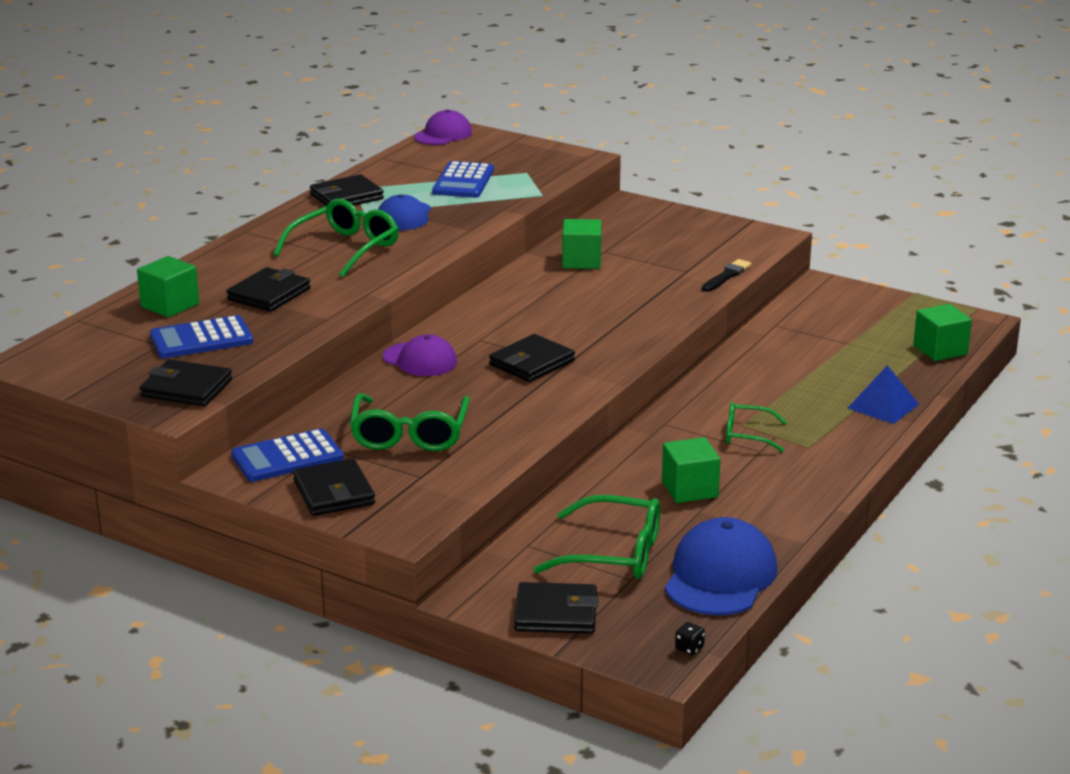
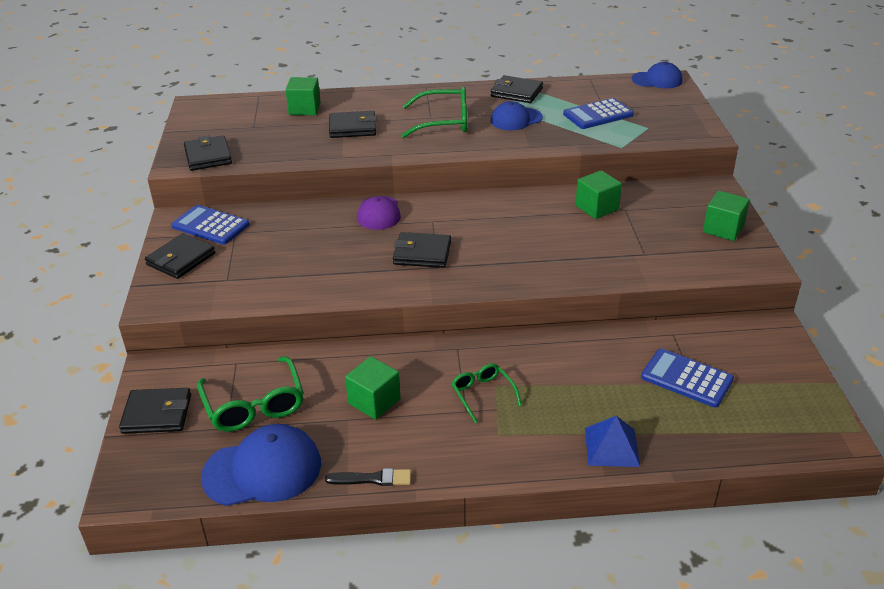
camera: 55 degrees right, 10 degrees up
(201, 339) = (273, 134): blue calculator -> blue calculator (686, 378)
(409, 434) = (278, 252): green glasses -> none
(443, 134) = (657, 80): purple cap -> blue cap
(556, 613) = (157, 414): black wallet -> black wallet turned 60 degrees counterclockwise
(689, 648) = (152, 497): black dice -> none
(726, 276) = (662, 274): black brush -> black brush (372, 479)
(940, 350) = (753, 440): green cube -> green cube (723, 229)

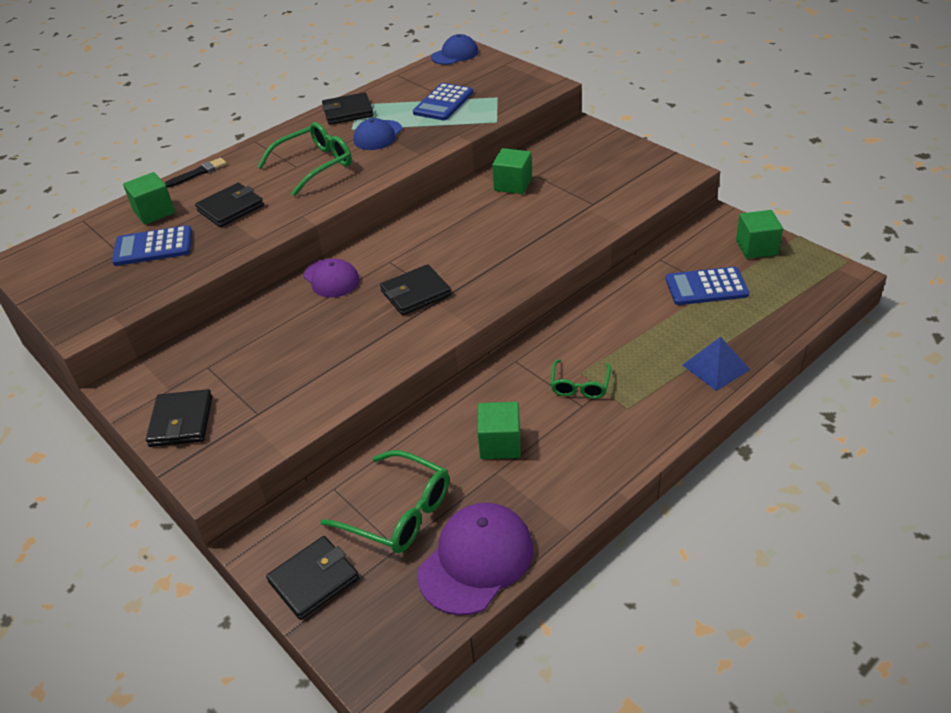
camera: 35 degrees left, 5 degrees up
(208, 156) = (107, 304): black wallet -> none
(210, 226) = (171, 374): blue calculator -> blue calculator (153, 247)
(262, 470) = (476, 560): blue cap -> purple cap
(372, 479) = (575, 505): black brush -> black brush (198, 173)
(483, 395) = (580, 385): green glasses -> green glasses turned 105 degrees counterclockwise
(723, 229) = (625, 157): green cube -> green cube (756, 247)

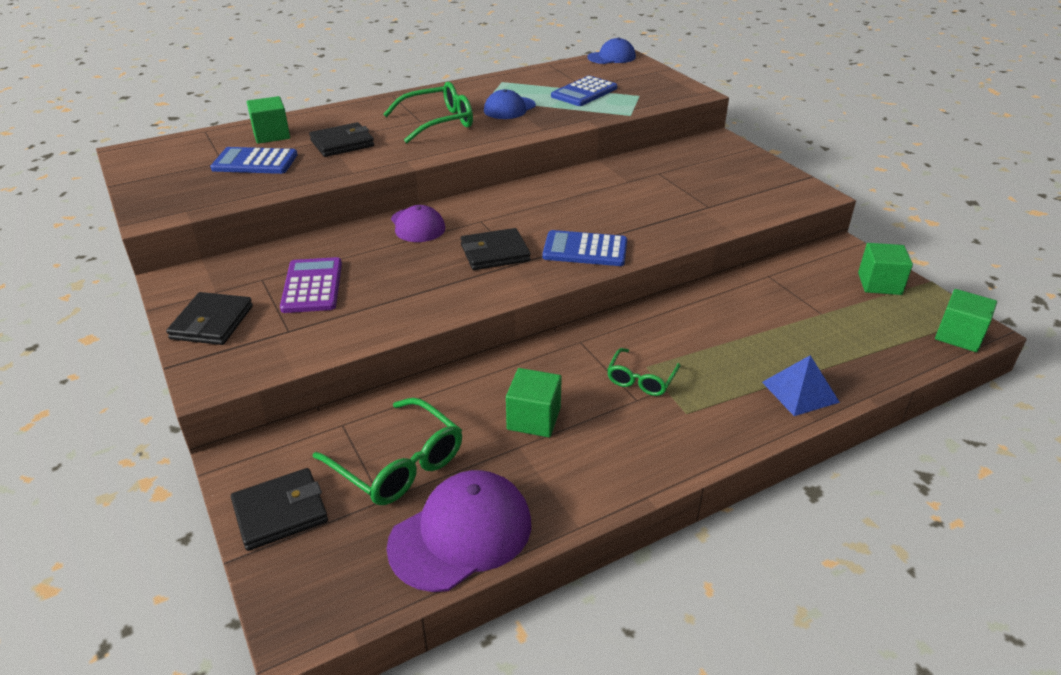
camera: 10 degrees right, 5 degrees down
(198, 173) = (327, 111): black brush -> none
(259, 363) = (312, 286): none -> purple calculator
(348, 112) = (489, 86): black wallet -> none
(513, 184) = (631, 176): green cube -> green cube (959, 336)
(706, 287) = (812, 311): blue calculator -> blue calculator (585, 249)

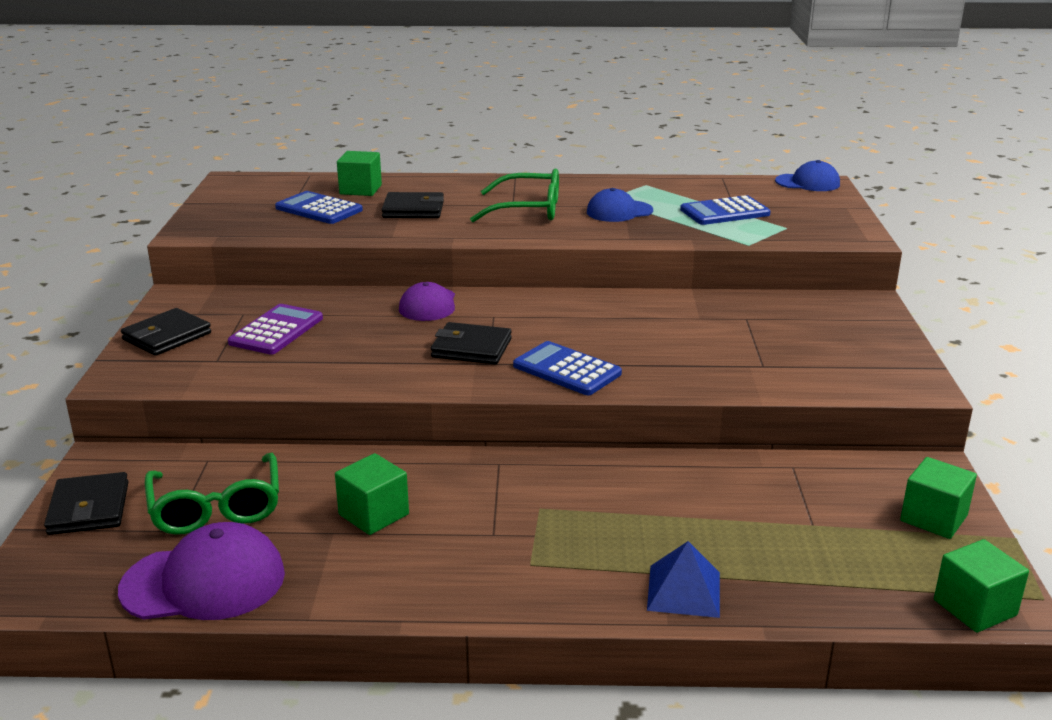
camera: 30 degrees right, 10 degrees down
(280, 512) = (89, 508): black wallet -> black wallet turned 75 degrees clockwise
(641, 379) = (520, 517): green glasses -> none

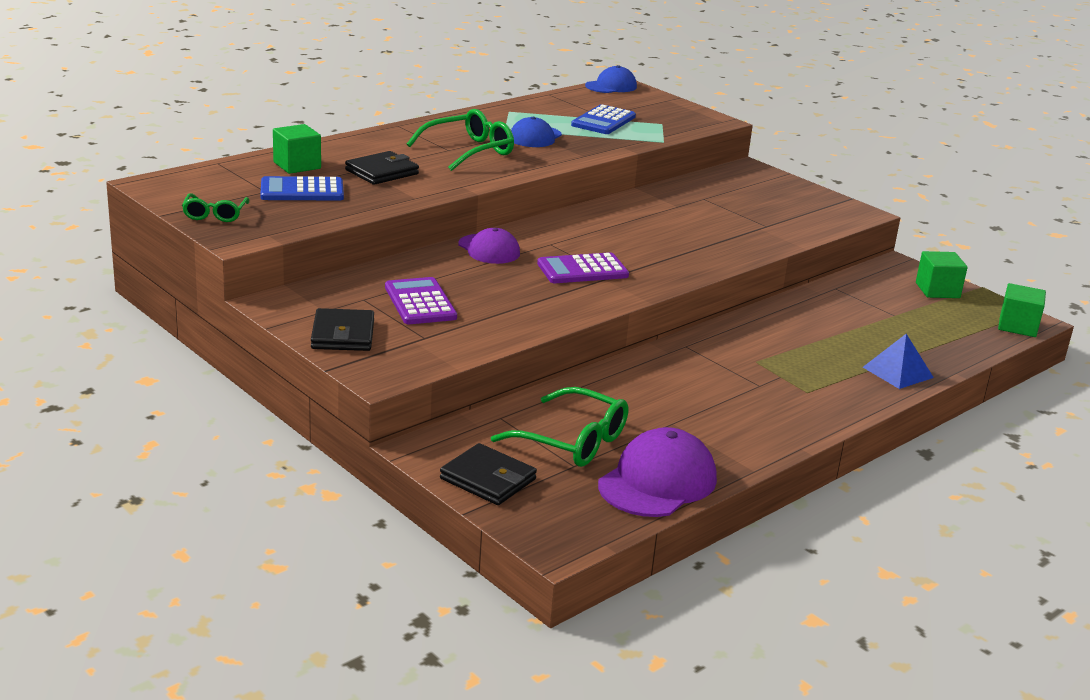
camera: 45 degrees left, 0 degrees up
(219, 211) = (215, 214): none -> green glasses
(373, 514) = (675, 403): green cube -> none
(471, 348) = (582, 270): black wallet -> purple calculator
(567, 370) = (668, 264): blue calculator -> none

